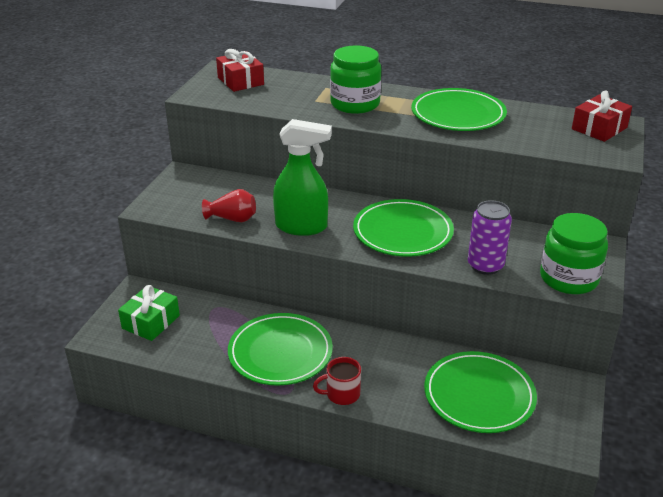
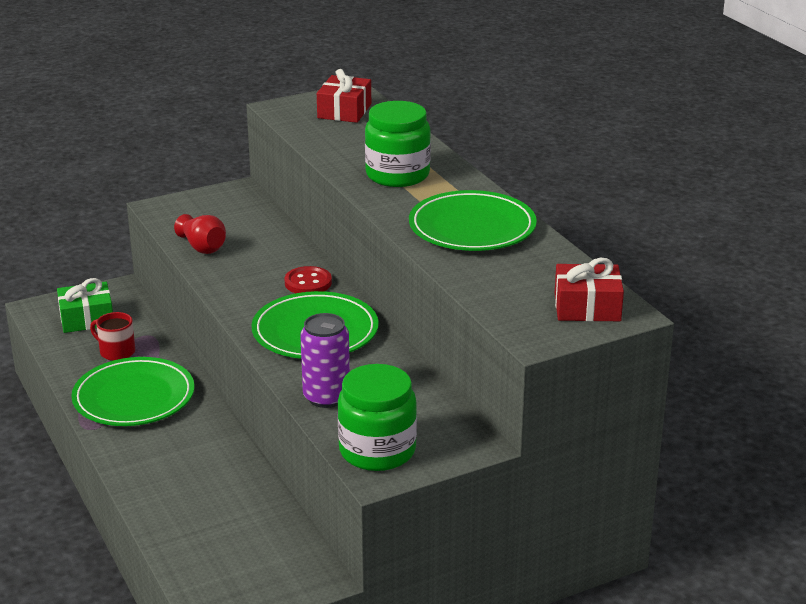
camera: 45 degrees right, 5 degrees down
(302, 227) = (242, 282): green spray bottle -> none
(340, 206) = (308, 283): none -> red button
(341, 394) = (121, 455): red mug -> red mug (116, 352)
(479, 395) = (220, 528): green plate -> none

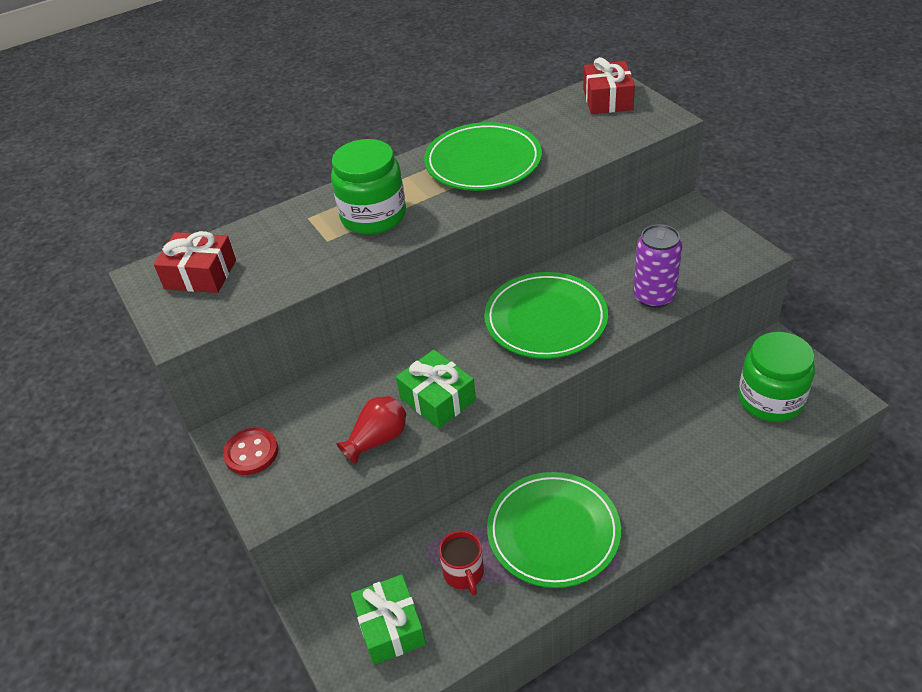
camera: 90 degrees left, 15 degrees up
(116, 352) = (464, 573): red mug -> red mug turned 45 degrees counterclockwise
(235, 273) = (437, 399): none -> green gift
(308, 283) = (452, 339): red button -> red button (251, 453)
(377, 450) = (720, 257): green jar -> green jar (770, 399)

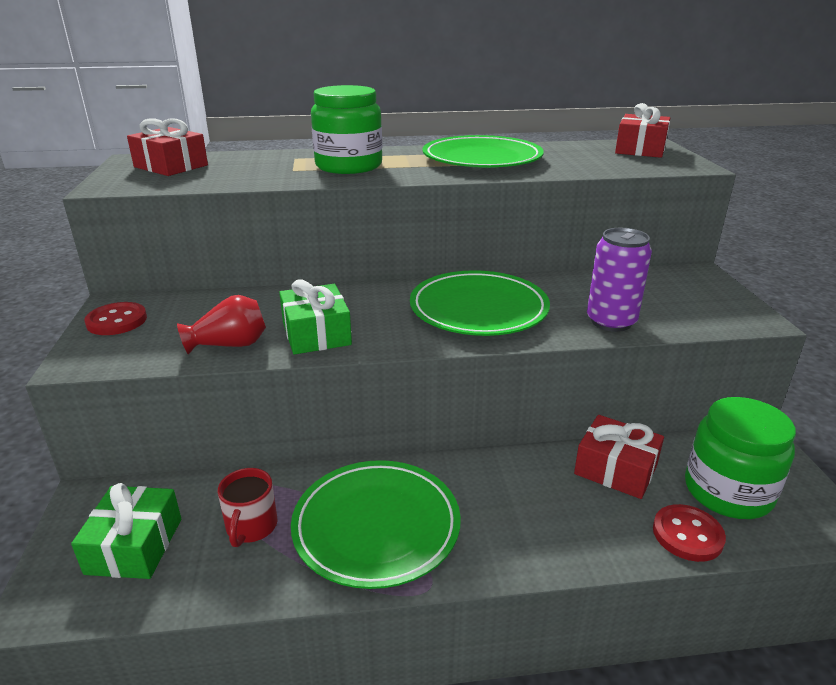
camera: 20 degrees right, 15 degrees down
(689, 411) = (615, 469): none -> red gift
(759, 447) = (687, 535): none -> red button

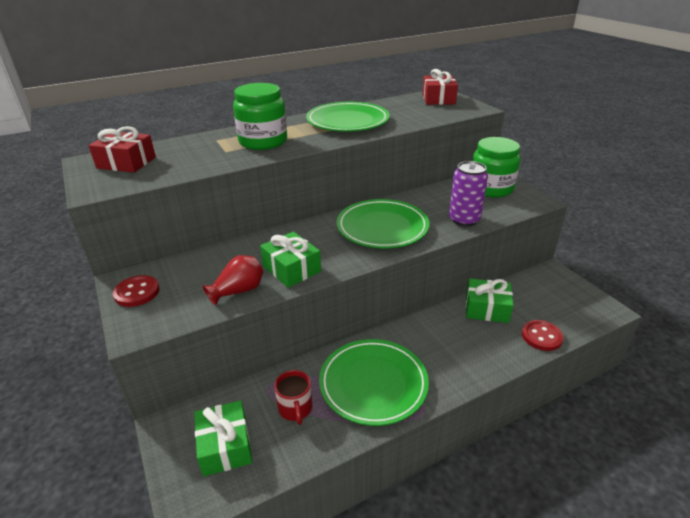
camera: 20 degrees left, 5 degrees up
(615, 469) = (486, 308): red gift -> green gift
(728, 491) = (549, 305): green jar -> green jar (491, 188)

